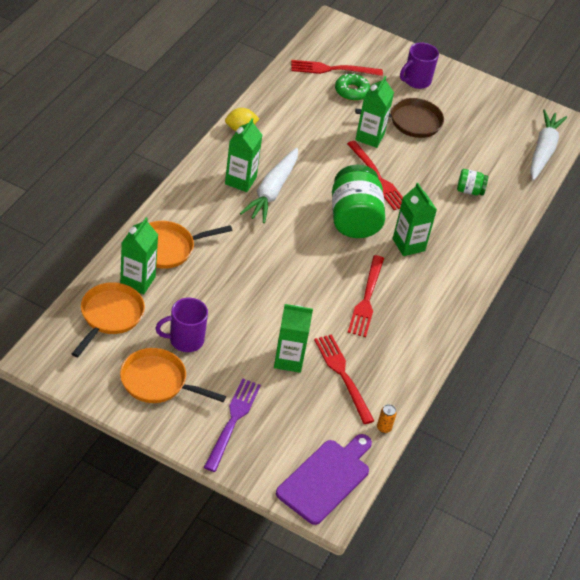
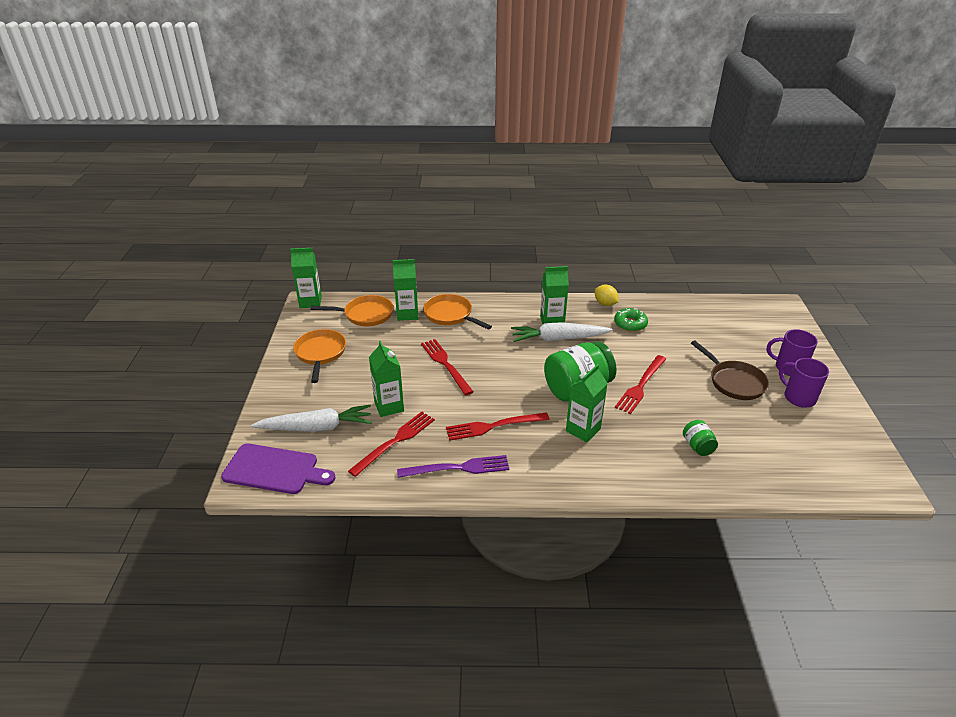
camera: 70 degrees right, 10 degrees down
(185, 340) = (369, 351): purple mug -> purple mug (798, 397)
(233, 421) = (306, 400): purple fork -> purple fork (458, 468)
(332, 69) = (731, 321): red fork -> red fork (445, 364)
(351, 91) = (721, 339): green donut -> green donut (630, 324)
(369, 137) = (682, 365): green carton -> green carton (310, 302)
(384, 428) = (353, 486): orange can -> none
(543, 150) = (824, 481): white carrot -> white carrot (317, 427)

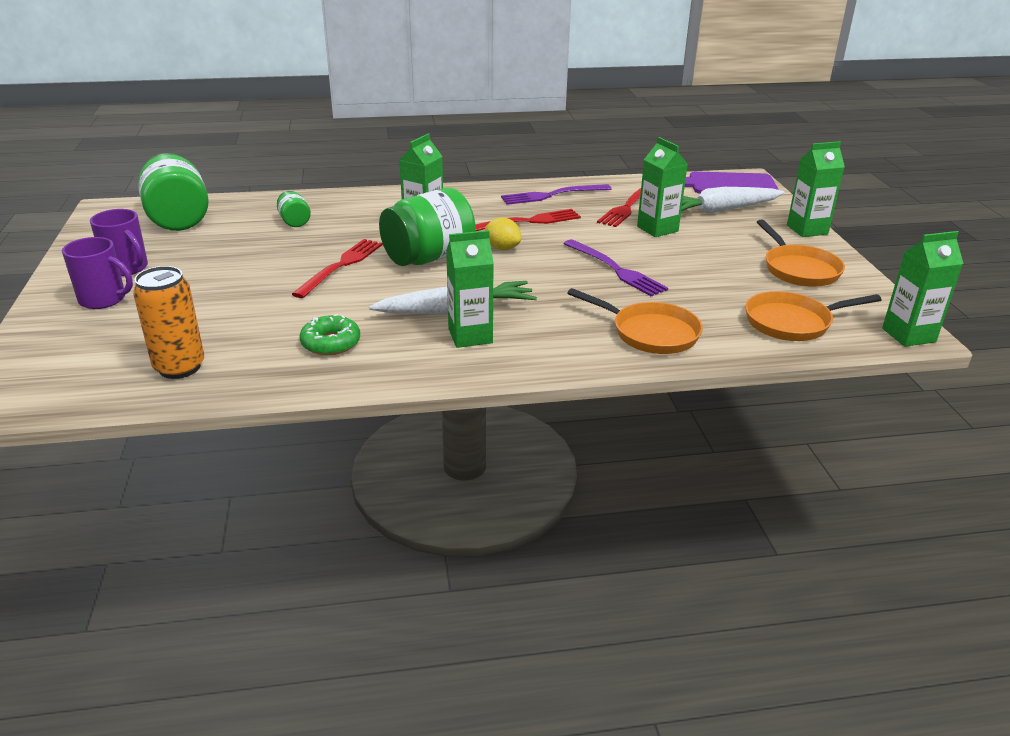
camera: 170 degrees right, 5 degrees down
(407, 314) = (724, 329): green carton -> green carton (807, 230)
(445, 364) = (616, 269): red fork -> purple fork
(605, 304) = (369, 375): yellow lemon -> yellow lemon (502, 248)
(705, 316) = (179, 367): none -> orange can
(734, 382) = (204, 278): brown pan -> none
(806, 461) = (178, 219): none -> green jar

